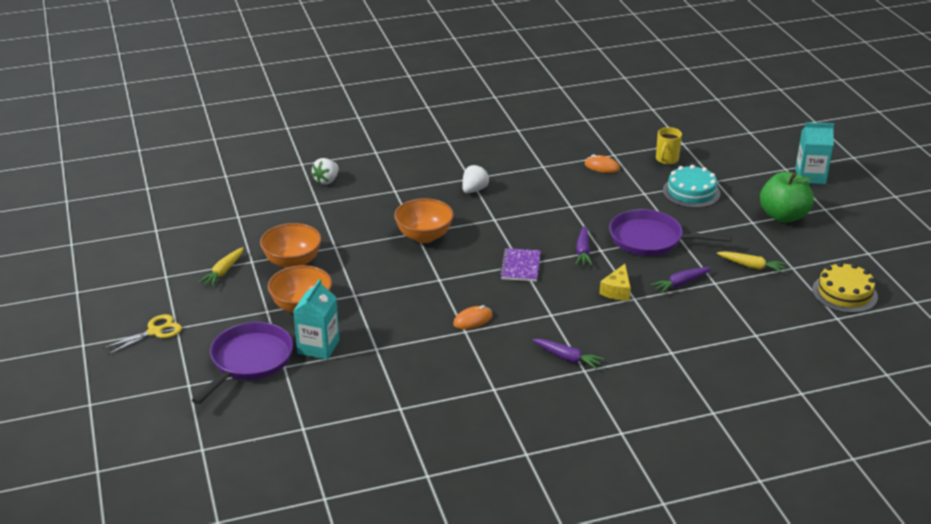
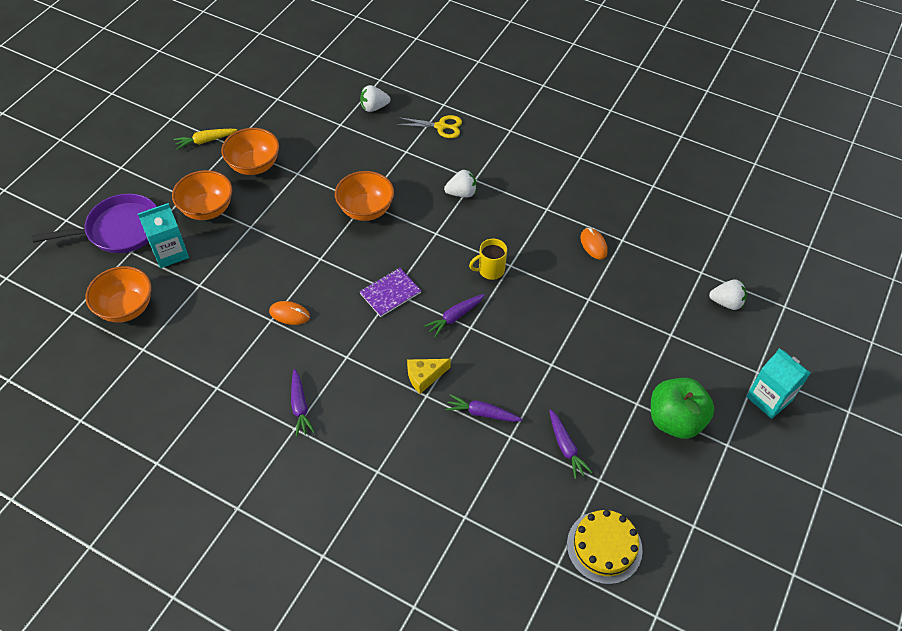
camera: 45 degrees right, 20 degrees up
(154, 332) = (105, 160): yellow scissors -> yellow scissors (440, 126)
(343, 397) = (126, 308): none -> orange bowl
(650, 239) = (524, 349): purple pan -> none
(666, 159) = (660, 278): yellow mug -> yellow mug (490, 270)
(691, 192) = (631, 329): turquoise cake -> none
(719, 149) = (726, 302): none -> white strawberry
(752, 266) = (566, 447): yellow carrot -> purple carrot

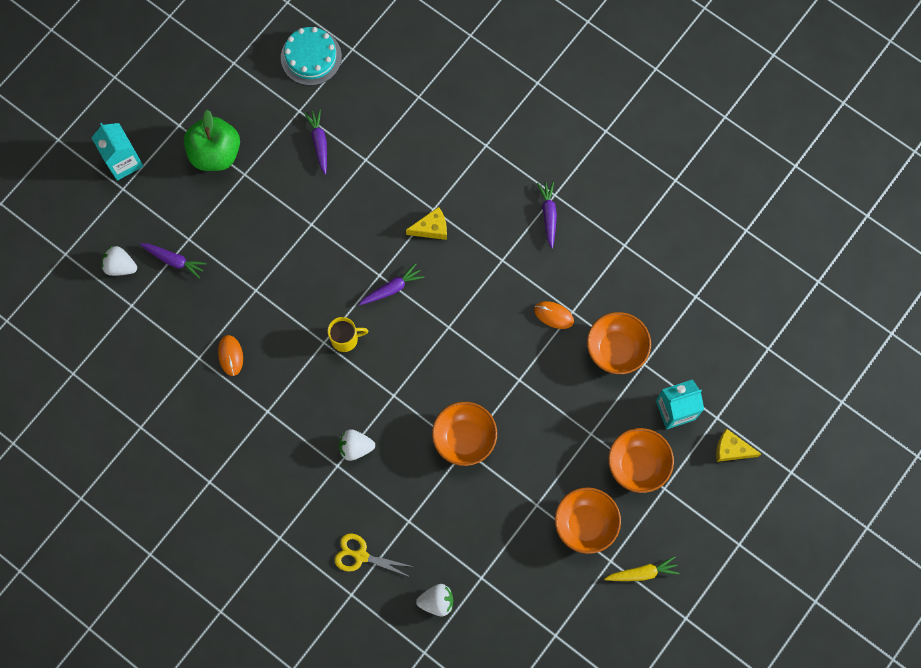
camera: 170 degrees left, 20 degrees up
(119, 230) = (731, 449): purple pan -> yellow cheese
(126, 308) = (715, 346): orange bowl -> orange bowl (616, 349)
(390, 293) = (451, 325): purple notebook -> none
(482, 413) = (385, 185): purple carrot -> purple carrot (174, 260)
(604, 547) = (311, 57): yellow cake -> turquoise cake

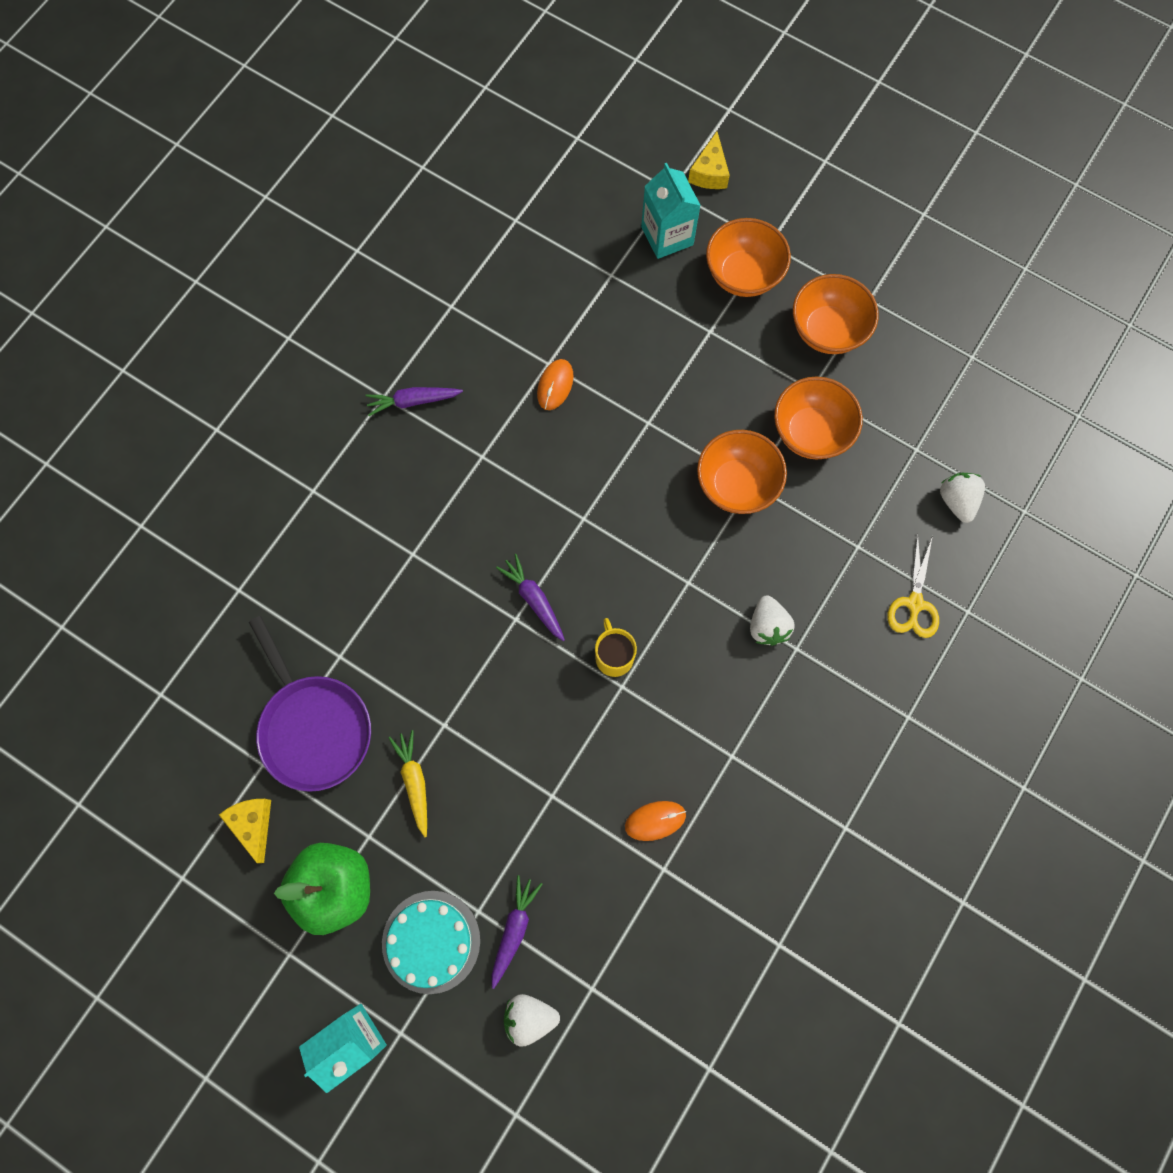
camera: 95 degrees left, 0 degrees up
(120, 266) = (529, 1016): white strawberry -> white strawberry turned 75 degrees clockwise
(311, 57) = (173, 755): turquoise cake -> turquoise cake (431, 941)
(319, 142) = (314, 727): purple carrot -> purple pan
(431, 228) = (441, 553): yellow cheese -> yellow cheese (253, 824)
(616, 349) = (595, 308): orange bowl -> orange bowl (810, 432)
(642, 573) = (877, 263): yellow carrot -> yellow carrot (414, 781)

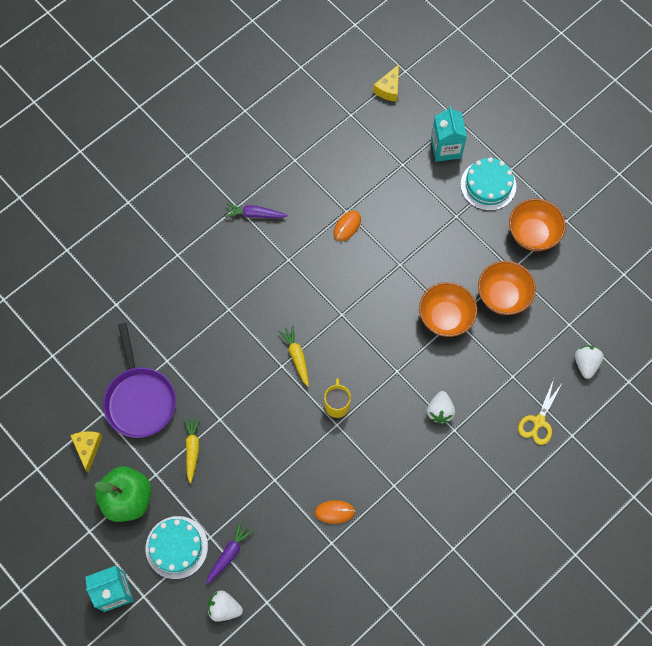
camera: 15 degrees right, 5 degrees down
(533, 599) = (296, 356): purple carrot -> yellow carrot
(709, 172) = (485, 113): yellow cheese -> yellow cheese (388, 89)
(743, 275) = (488, 185): orange bowl -> turquoise cake

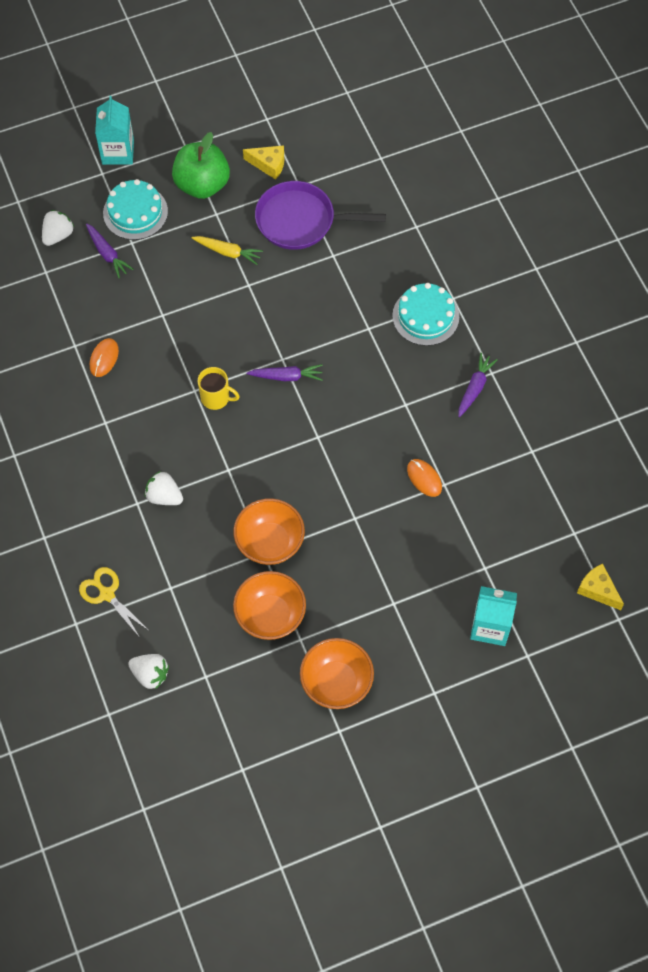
camera: 110 degrees right, 5 degrees down
(296, 356) = (287, 376): yellow carrot -> purple carrot
(488, 185) = (421, 656): turquoise cake -> turquoise cake (425, 316)

